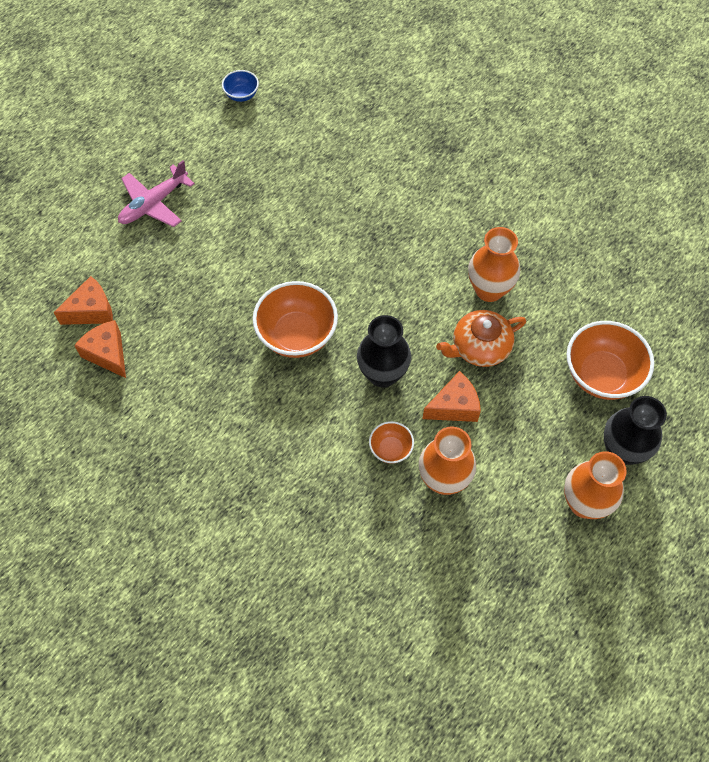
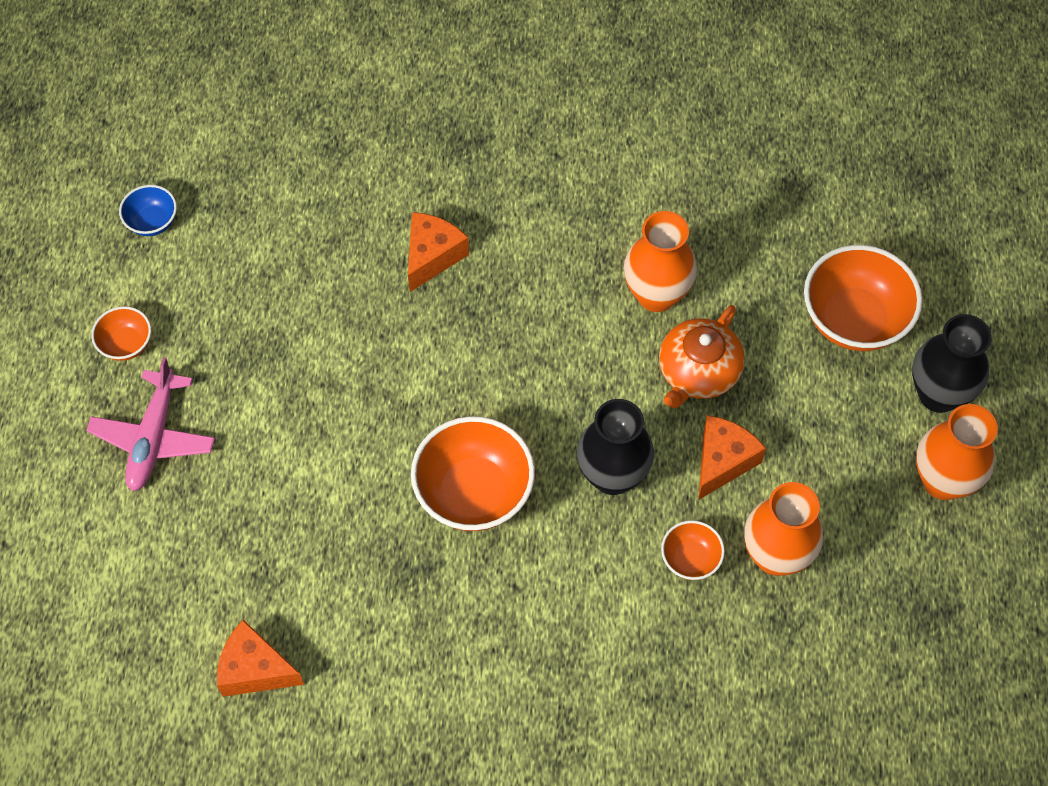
camera: 35 degrees left, 0 degrees up
(92, 311) = (187, 628): orange cheese -> orange cheese (432, 256)
(178, 149) = (126, 344): none -> orange bowl

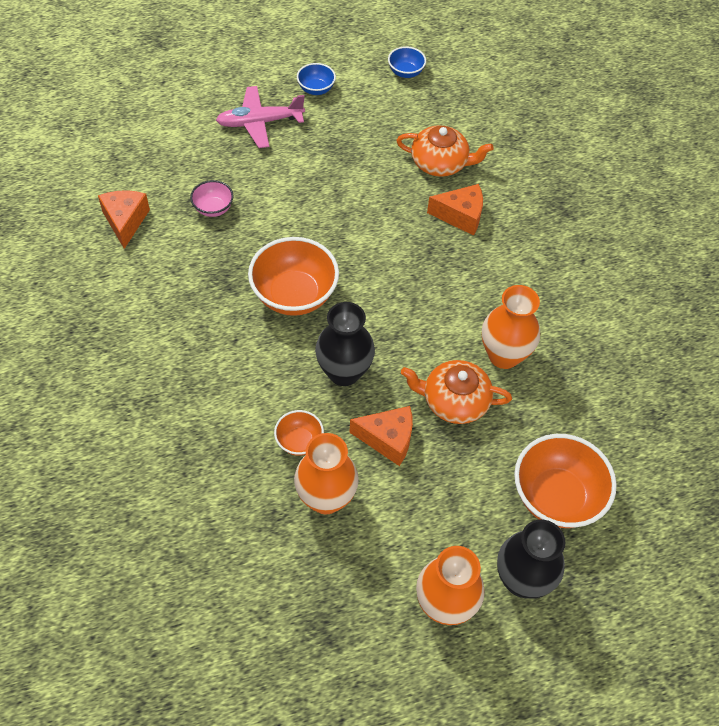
camera: 65 degrees right, 5 degrees down
(126, 344) = (316, 89): orange bowl -> blue bowl
(284, 547) = (213, 208): none -> pink bowl
(335, 244) = (440, 163): none -> orange teapot

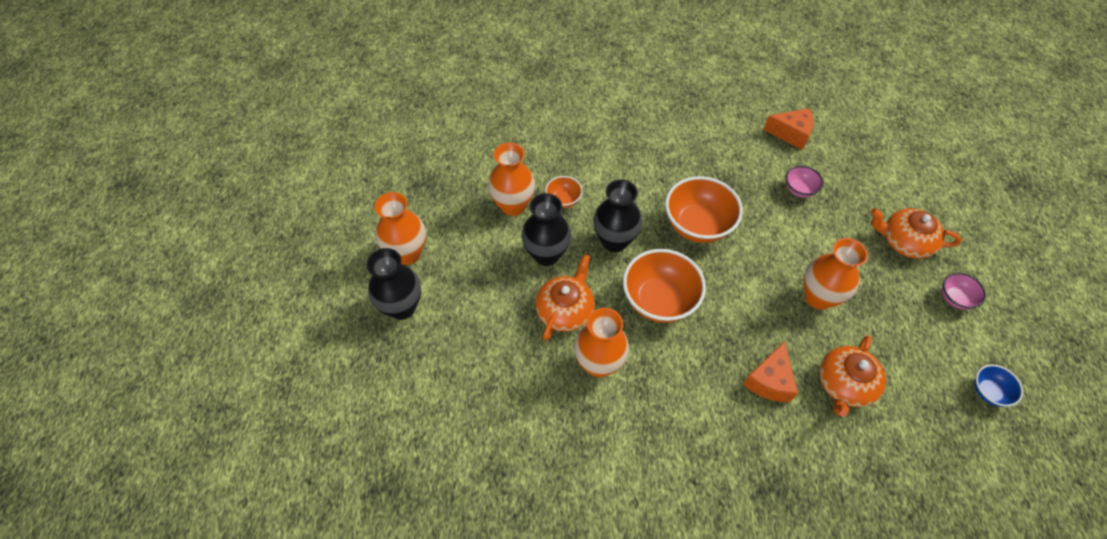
camera: 110 degrees right, 0 degrees up
(259, 122) = (905, 242): pink plane -> orange teapot
(316, 89) = (955, 298): blue bowl -> pink bowl
(352, 185) = (818, 297): none -> orange vase
(388, 439) = (546, 254): orange cheese -> black vase
(556, 496) = (455, 356): orange bowl -> orange bowl (659, 300)

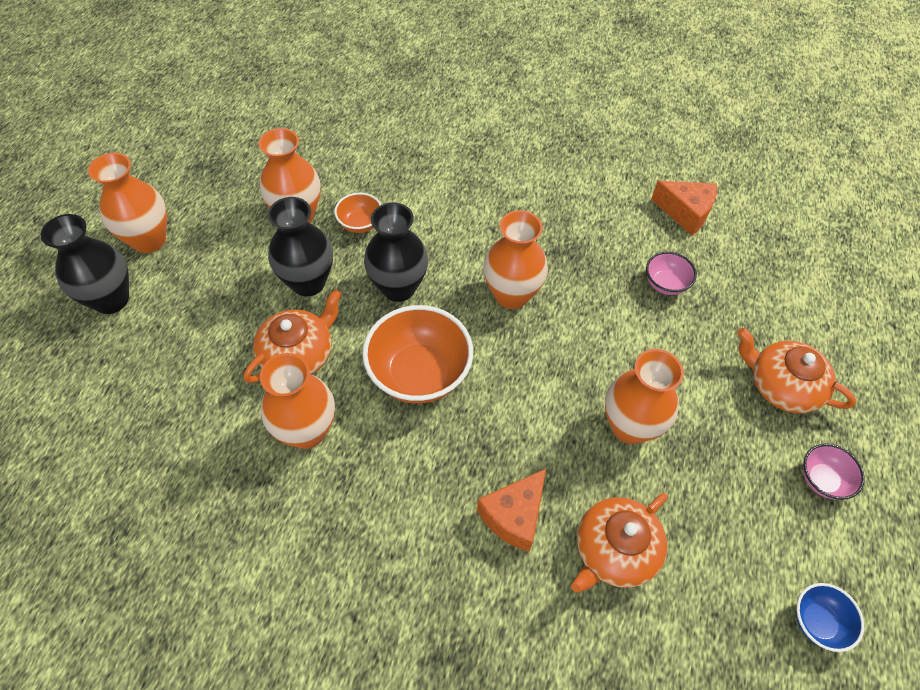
camera: 15 degrees right, 0 degrees up
(697, 225) = (511, 295): orange bowl -> orange vase

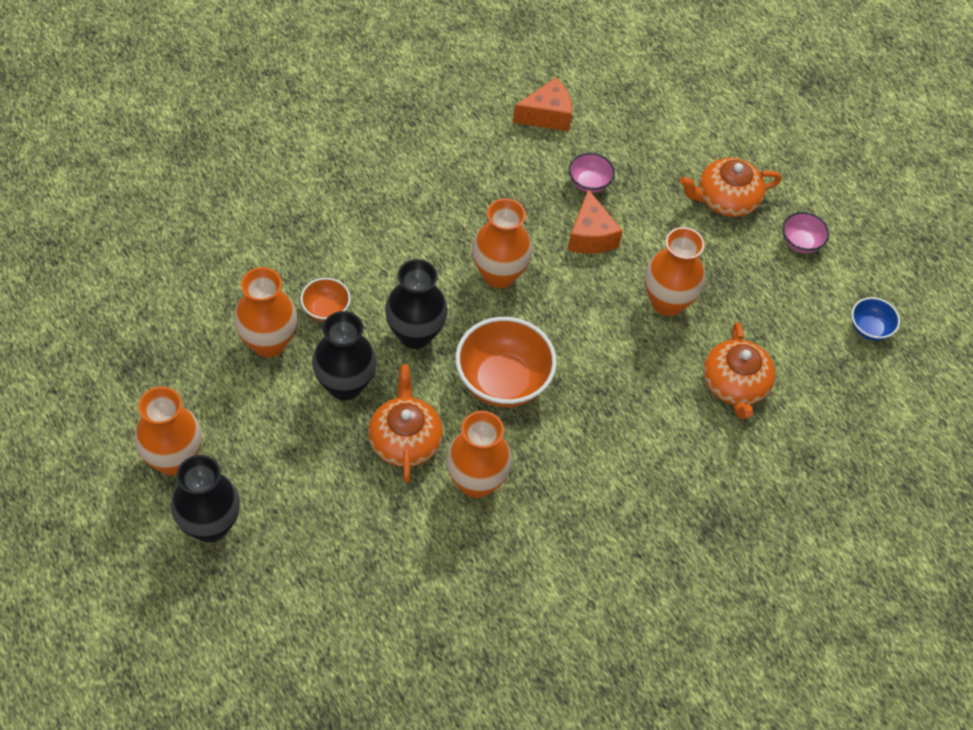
camera: 50 degrees left, 0 degrees up
(514, 516) = (661, 416): orange cheese -> orange cheese (590, 236)

